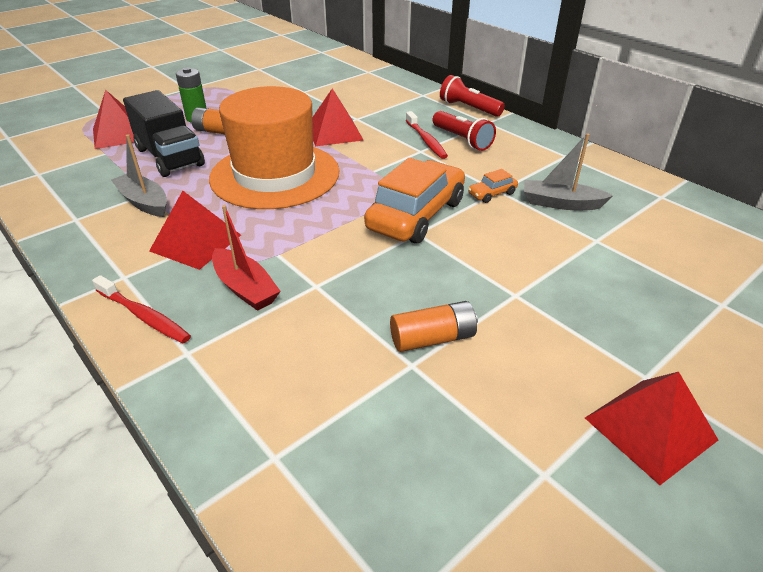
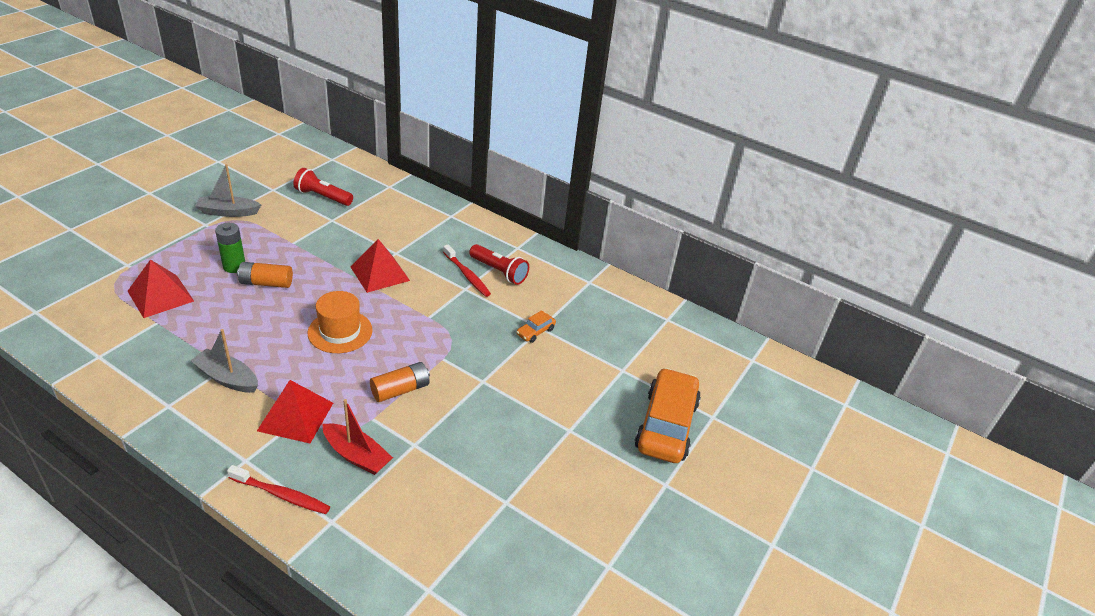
camera: 20 degrees left, 0 degrees up
(169, 157) = (227, 320): black truck -> none
(275, 175) = (340, 331): orange hat -> orange hat, size x0.54
(416, 215) = (478, 362): orange car -> orange car (666, 425)
(433, 338) = (516, 478): orange battery -> orange battery (400, 390)
(468, 108) = (497, 231): red flashlight -> red flashlight (322, 197)
(560, 203) = (591, 336): grey boat -> grey boat (228, 212)
(650, 428) = (670, 522): red pyramid -> none

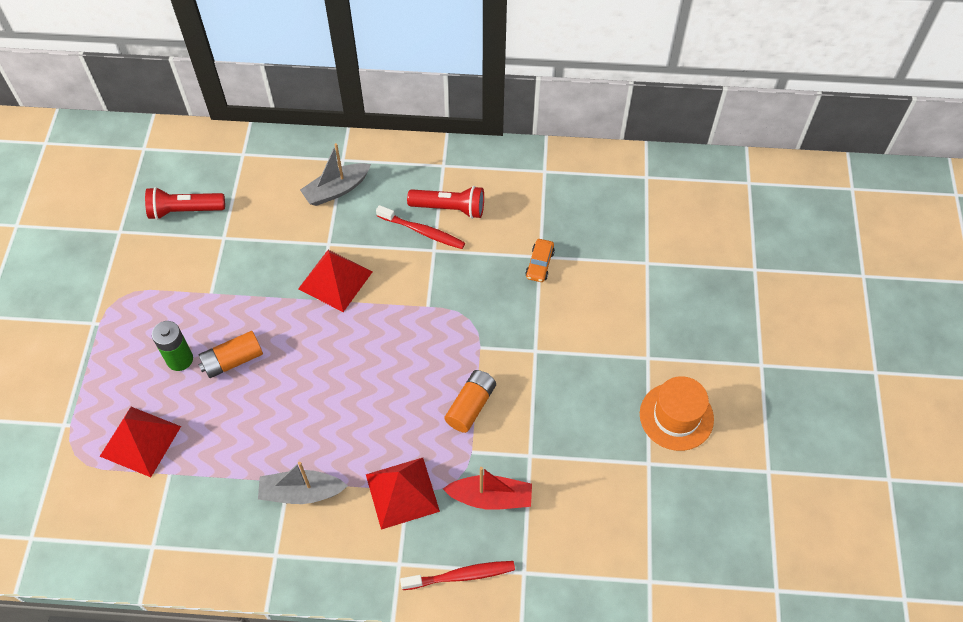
camera: 25 degrees left, 20 degrees up
(228, 212) = (102, 292): grey boat -> grey boat (336, 190)
(340, 331) = (359, 375): orange hat -> orange hat (676, 416)
(666, 425) = (723, 302): orange car -> none

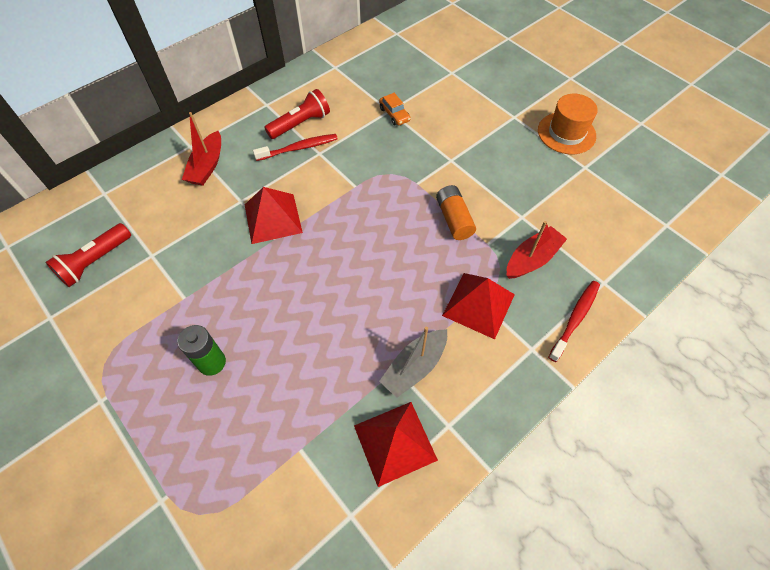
camera: 45 degrees left, 0 degrees up
(140, 441) = (247, 449): red pyramid -> red pyramid (395, 442)
(233, 360) = (257, 327): orange battery -> none
(336, 190) = (207, 166): grey boat -> red boat

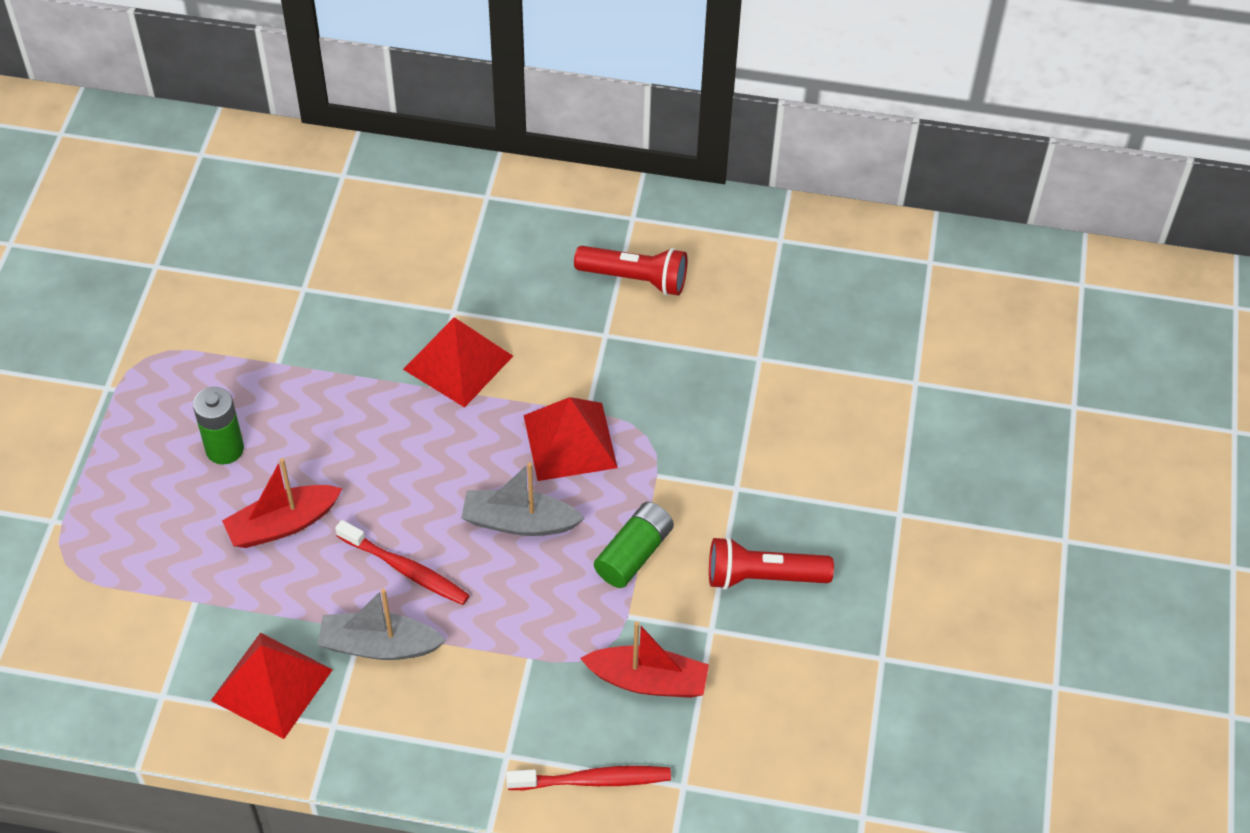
camera: 50 degrees right, 5 degrees down
(95, 262) = (251, 246): red flashlight -> red flashlight (762, 577)
(207, 166) = (473, 238): red boat -> red boat (283, 524)
(299, 148) = (592, 307): red toothbrush -> red toothbrush (406, 569)
(393, 253) = (519, 522): none -> grey boat
(394, 114) = (757, 369): orange car -> none
(454, 219) = (634, 554): orange battery -> green battery
(478, 305) = (522, 660): red pyramid -> red pyramid (570, 441)
(566, 133) = (930, 598): orange hat -> none

